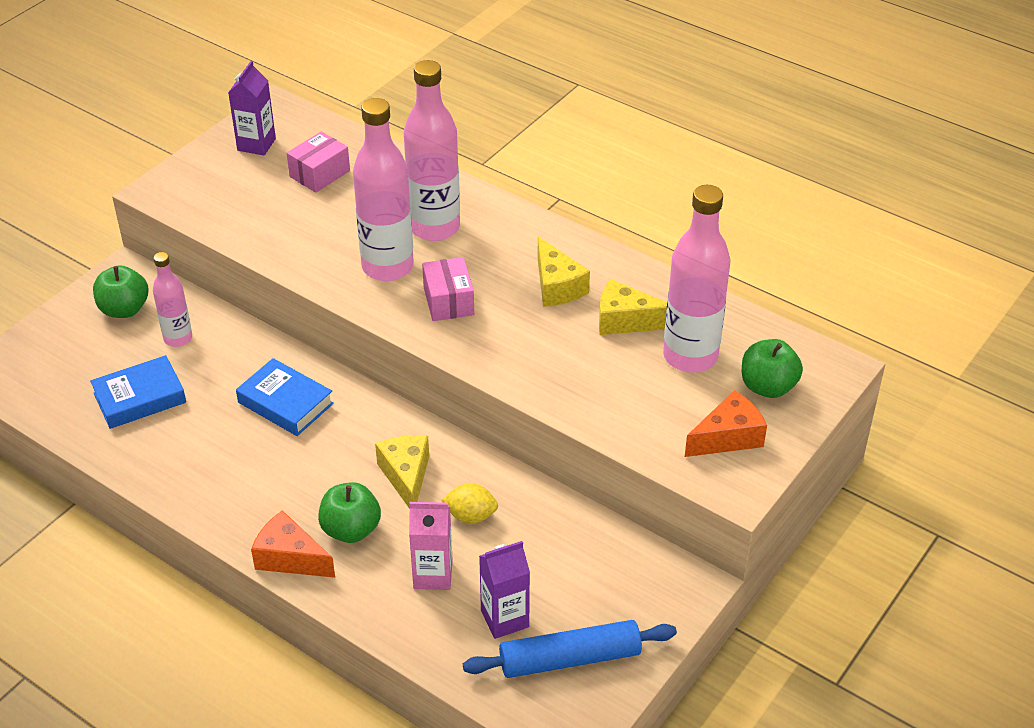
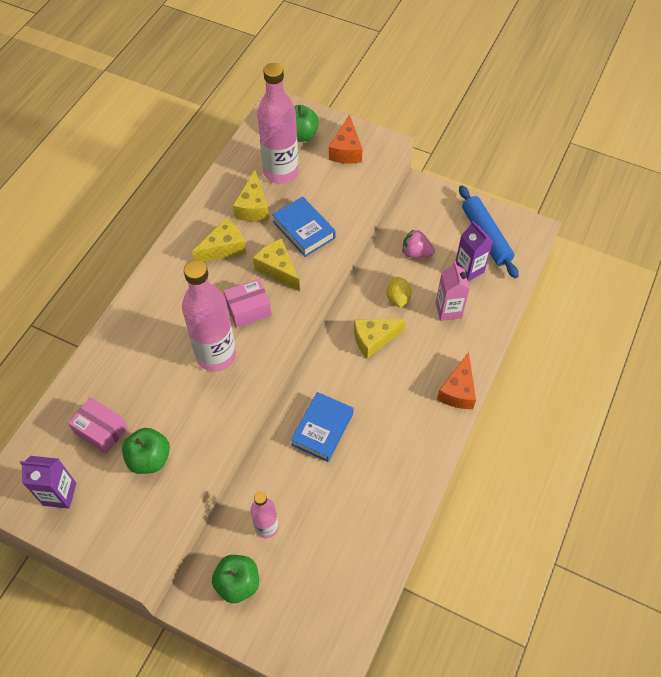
camera: 100 degrees left, 15 degrees up
(140, 398) = (336, 535): blue book -> blue book (304, 230)
(351, 529) = (426, 361): green apple -> green apple (149, 459)
(434, 227) = (166, 333): pink bottle -> none
(507, 335) = (278, 269): none -> yellow cheese
(553, 554) = (416, 253): none -> pink strawberry
(728, 437) = (346, 150): orange cheese -> orange cheese turned 135 degrees counterclockwise

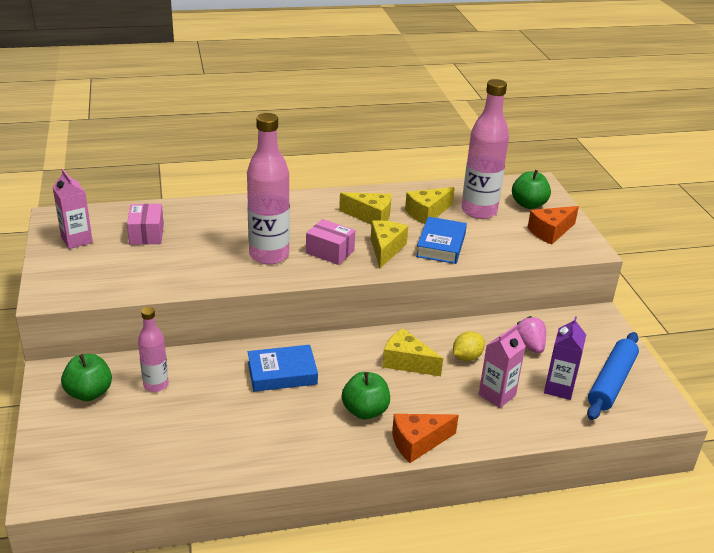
camera: 50 degrees right, 25 degrees down
(59, 494) = (77, 240): purple carton -> pink carton
(149, 459) = (144, 265): green apple -> green apple (365, 411)

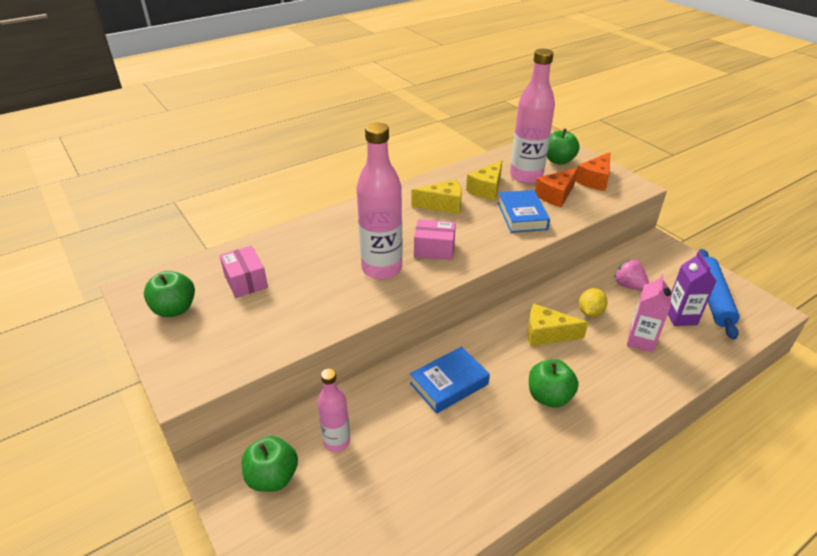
camera: 20 degrees left, 5 degrees up
(77, 240) = (175, 309): pink carton -> green apple
(385, 249) = (480, 233): yellow cheese -> none
(418, 443) = (616, 413): orange cheese -> orange cheese (556, 195)

